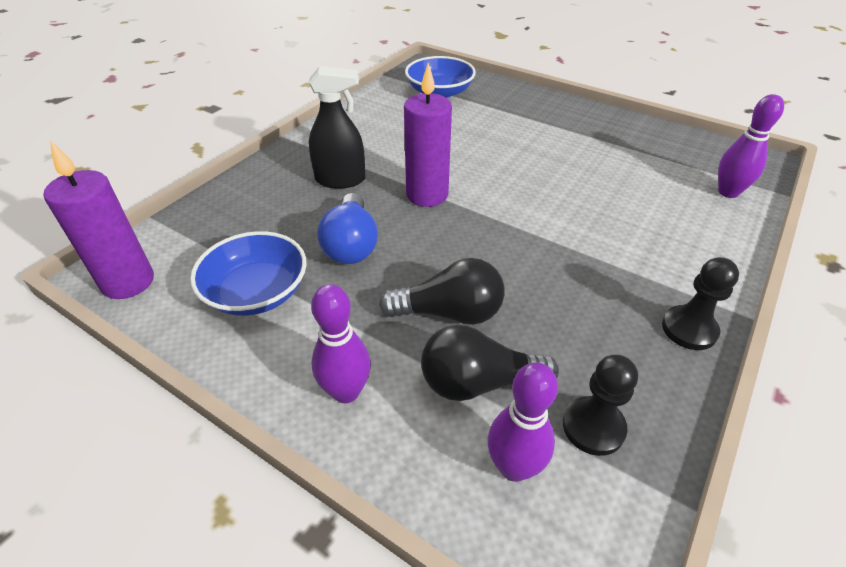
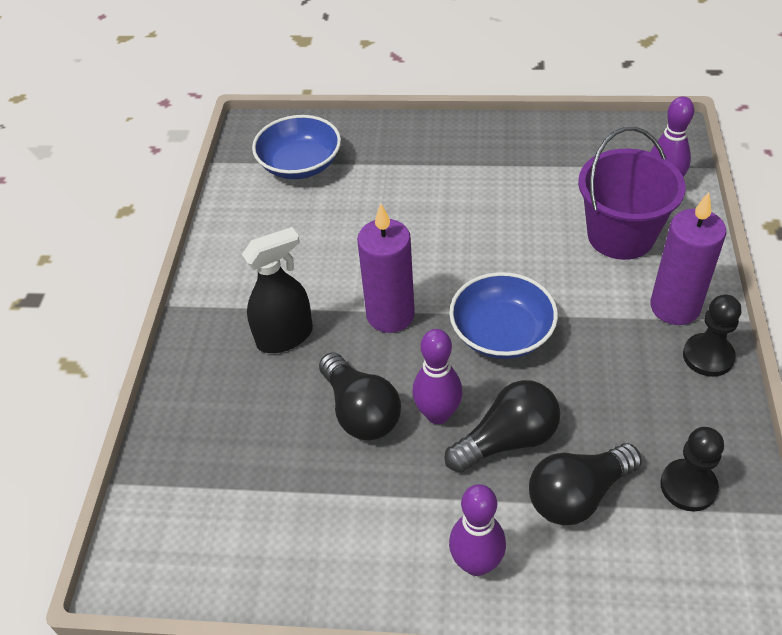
camera: 25 degrees left, 5 degrees up
(128, 282) = (165, 569): purple candle -> purple candle (675, 307)
(257, 292) = (311, 511): blue bowl -> blue bowl (502, 333)
(351, 244) = (360, 411): blue light bulb -> black light bulb
(514, 467) = (652, 553): purple bowling pin -> purple bowling pin (438, 414)
(663, 212) = (620, 235): none -> purple bucket

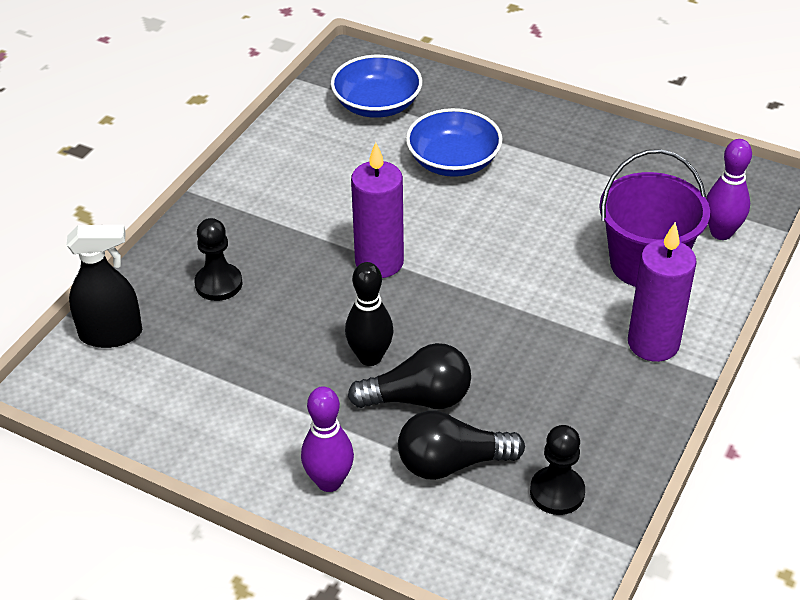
camera: 20 degrees right, 5 degrees down
(285, 336) = (275, 250): black spray bottle -> black spray bottle (111, 334)
(360, 411) = (304, 331): black light bulb -> none
(438, 414) = (370, 357): purple bowling pin -> black bowling pin
(502, 333) = (471, 311): blue bowl -> blue bowl (453, 161)
(708, 356) = (654, 395): black pawn -> black pawn (218, 284)

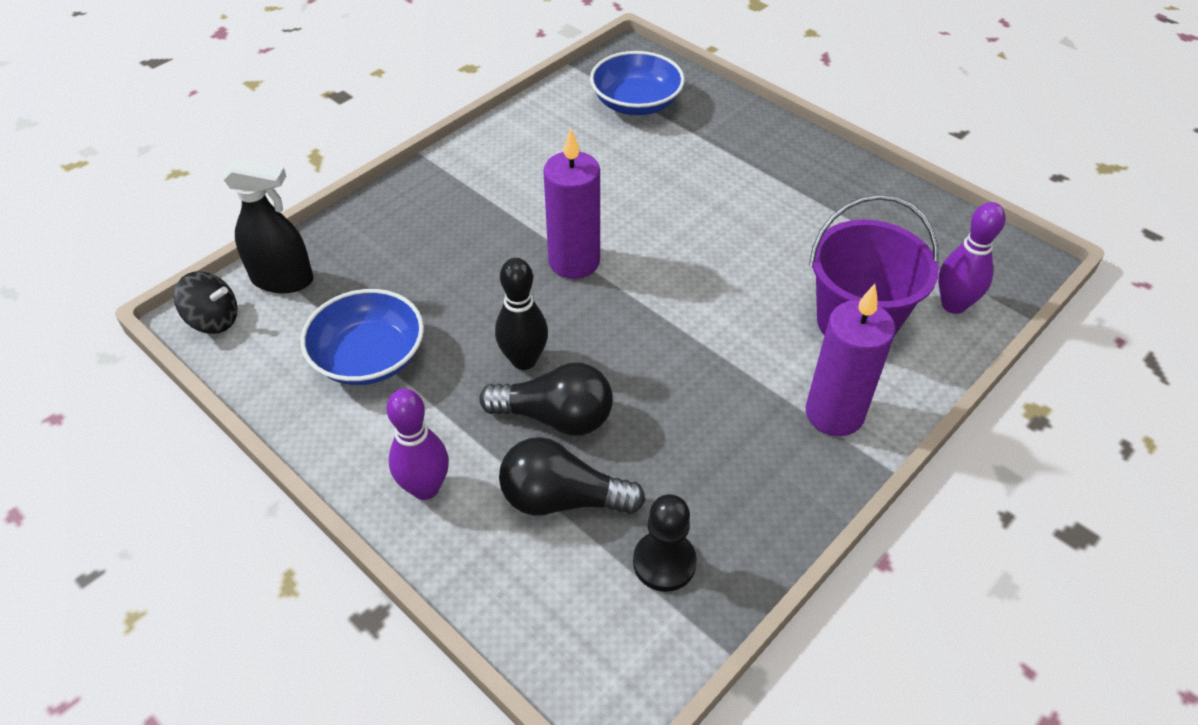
camera: 15 degrees right, 5 degrees up
(62, 384) = (214, 320): none -> black spinning top
(218, 284) = (407, 250): black pawn -> none
(453, 161) = (690, 173): blue bowl -> blue bowl (369, 357)

